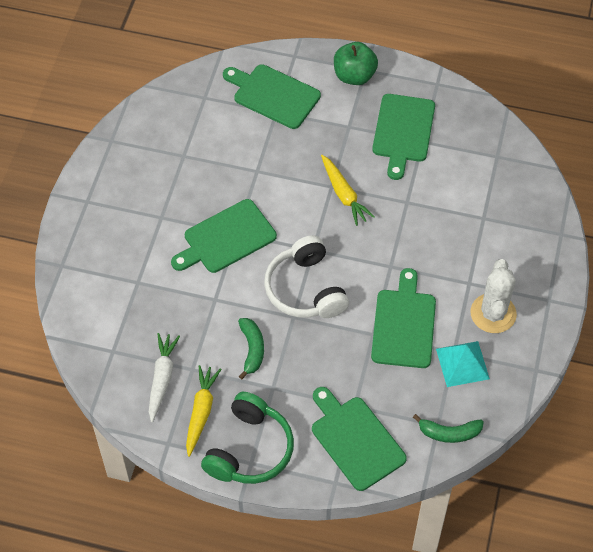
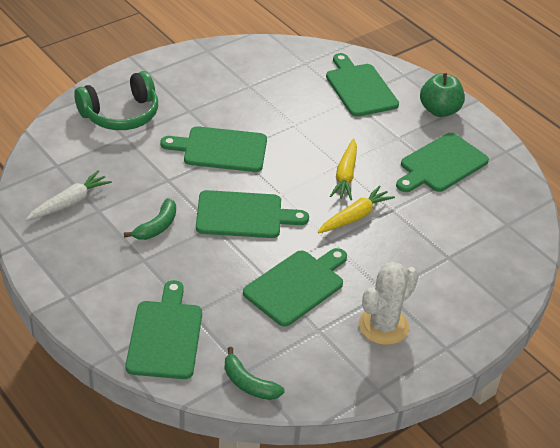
camera: 35 degrees right, 15 degrees down
(201, 412) = (71, 240): yellow carrot -> yellow carrot (355, 216)
(250, 449) = (77, 287): green headphones -> green headphones (120, 114)
(305, 289) = (244, 215): white headphones -> green cutting board
(462, 363) = (316, 343): turquoise pyramid -> none

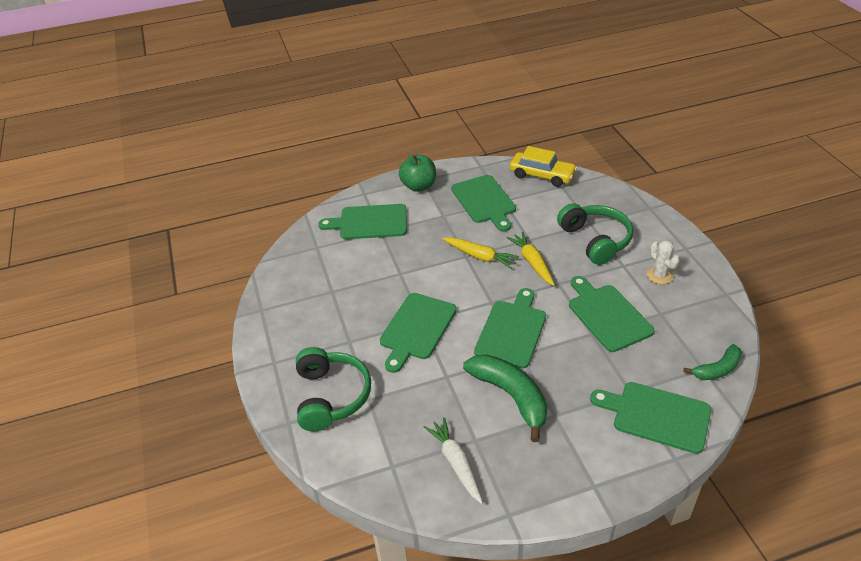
camera: 65 degrees left, 0 degrees up
(157, 226) = (511, 396): green banana -> green banana, size x1.71
(383, 326) = (659, 275): white cactus -> white cactus, size x0.64
(419, 264) = (595, 240): none -> green headphones
(518, 205) = (542, 175): none -> yellow car

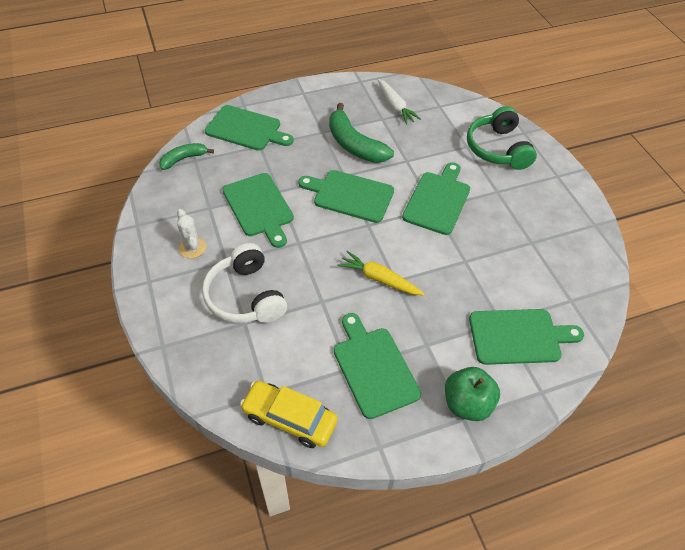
camera: 175 degrees right, 10 degrees up
(511, 331) = (350, 195): green cutting board -> green cutting board turned 90 degrees clockwise
(532, 262) = (322, 269): yellow carrot -> none
(595, 240) = (245, 296): green headphones -> white headphones

